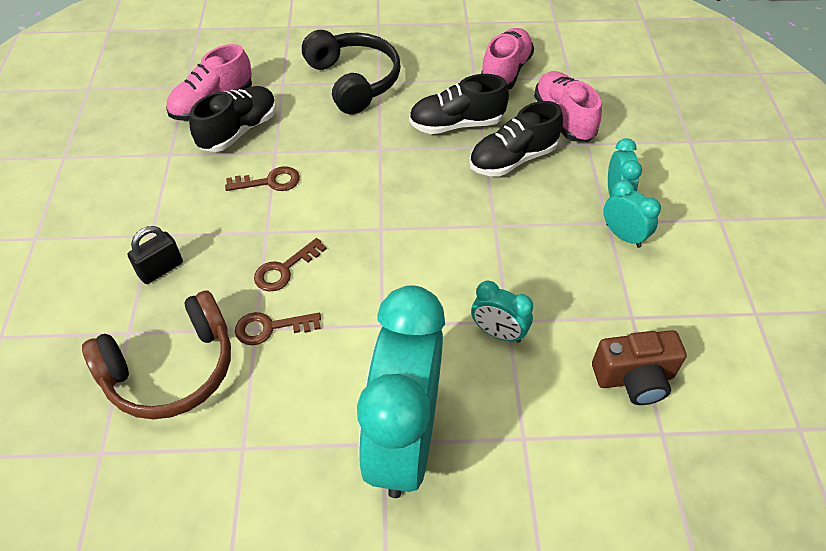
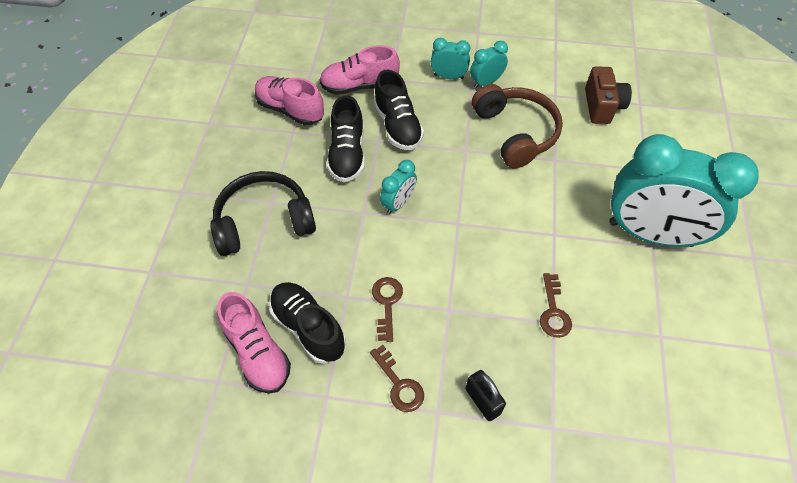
camera: 80 degrees left, 5 degrees up
(171, 369) = (592, 389): brown headphones -> brown headphones (515, 132)
(284, 269) = (494, 297): brown key -> brown key (399, 384)
(498, 333) = (565, 167): turquoise clock -> turquoise clock (398, 203)

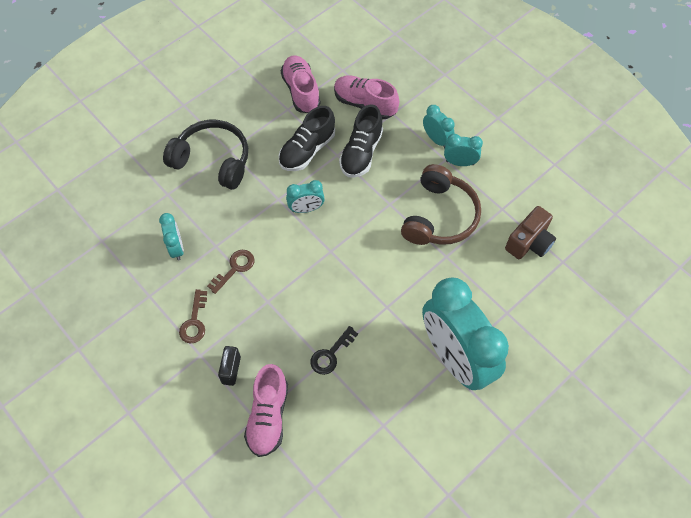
camera: 40 degrees right, 5 degrees up
(257, 352) = (136, 240): pink shoe -> pink shoe (268, 416)
(308, 327) = (176, 248): black shoe -> turquoise clock
(553, 311) = (331, 354): brown key -> black key

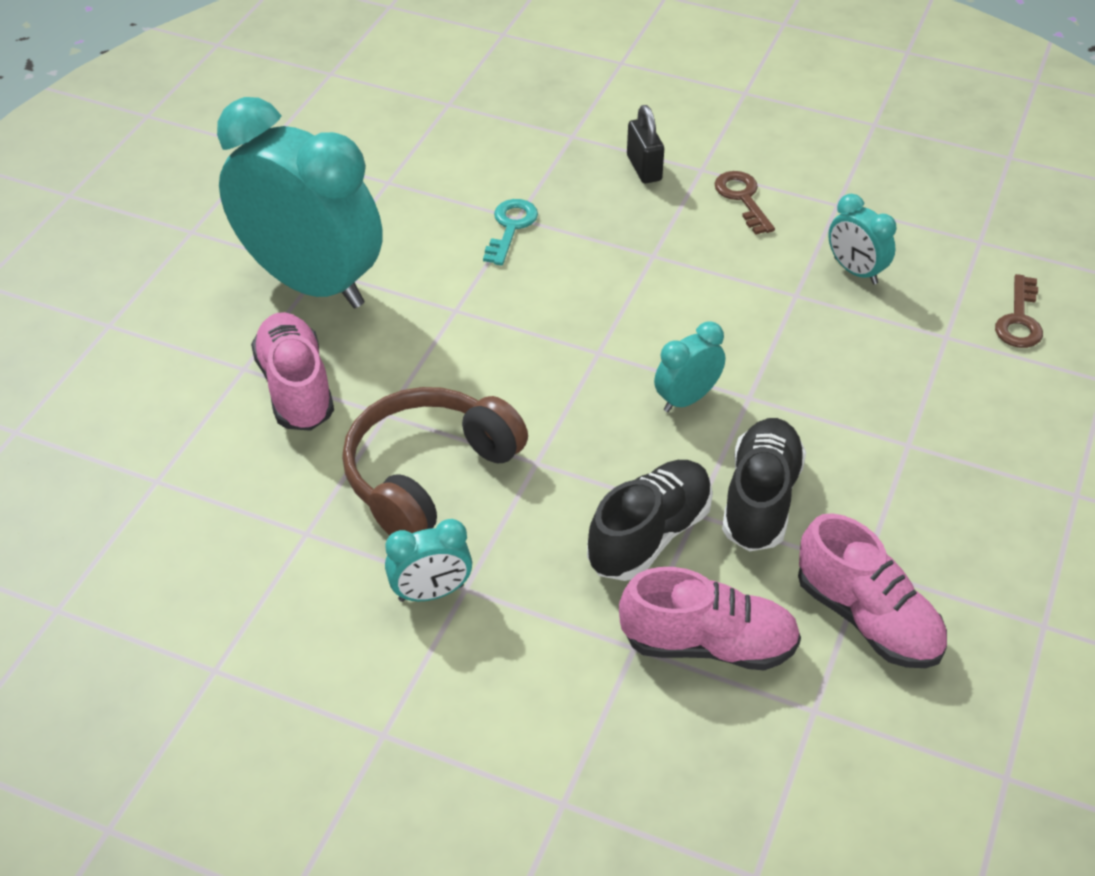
camera: 155 degrees right, 15 degrees down
(212, 160) = (921, 415): black headphones -> none
(235, 268) = (739, 277): brown key -> brown key (1019, 320)
(268, 416) = (556, 143): pink shoe -> pink shoe (296, 388)
(331, 354) = (510, 227): black key -> turquoise key
(361, 153) = (649, 535): black shoe -> black shoe turned 45 degrees clockwise
(436, 139) = (505, 624): turquoise clock -> none
(439, 216) = (428, 474): brown headphones -> brown headphones turned 45 degrees clockwise
(529, 242) = (232, 490): brown camera -> none

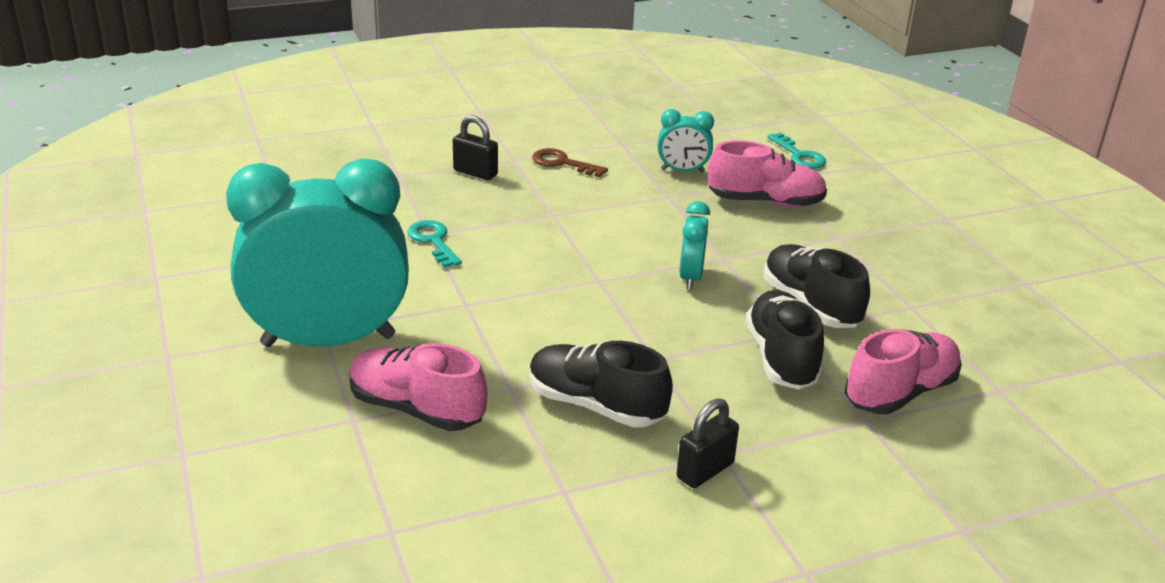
camera: 45 degrees left, 15 degrees down
(428, 474) = (595, 405): brown headphones -> black shoe
(431, 593) = (705, 471): turquoise clock -> black padlock
(867, 618) = (951, 329): pink shoe -> pink shoe (765, 202)
(1019, 320) = (799, 156): brown key -> turquoise key

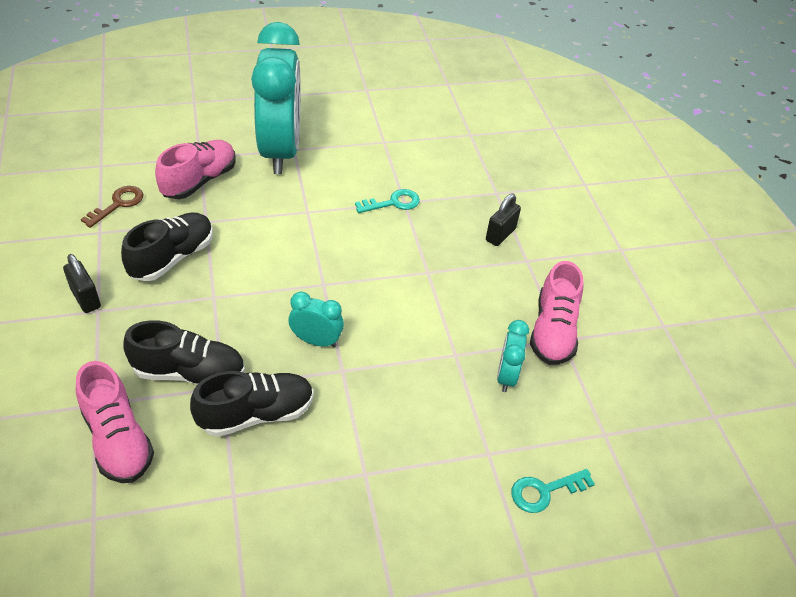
camera: 95 degrees right, 15 degrees up
(562, 163) = (519, 290): brown key -> brown key (118, 204)
(765, 202) = (440, 429): pink shoe -> pink shoe (553, 331)

